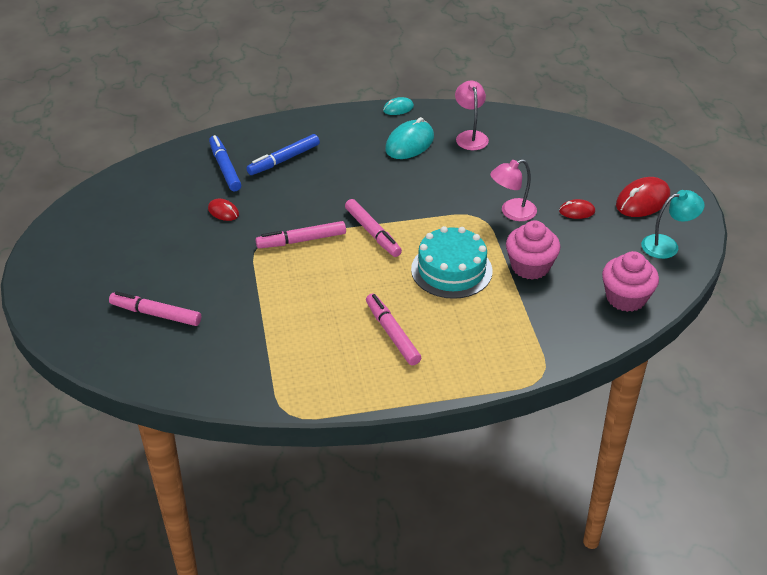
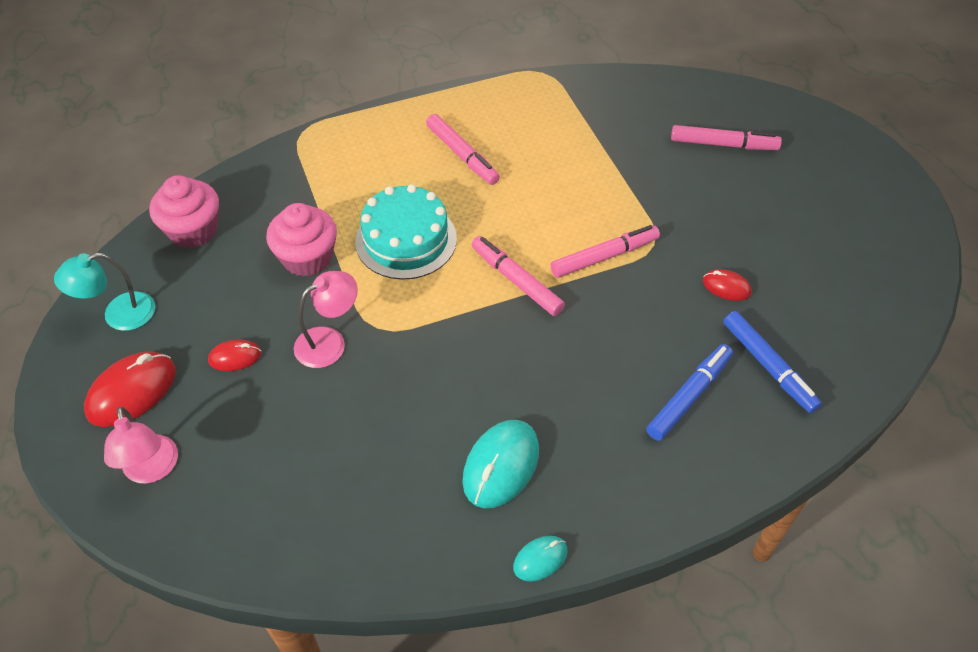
camera: 170 degrees right, 10 degrees up
(470, 136) = (400, 500): pink lamp -> pink lamp (152, 470)

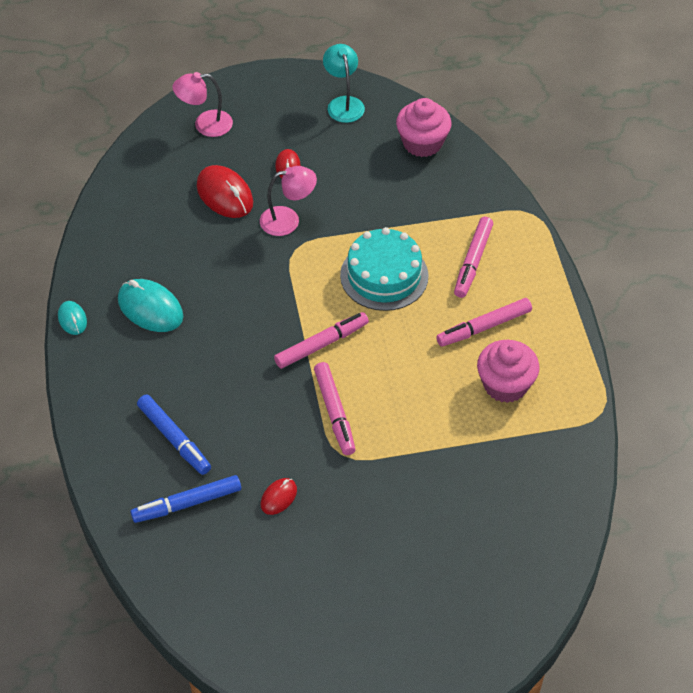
camera: 100 degrees right, 0 degrees up
(132, 391) = (272, 113): red mouse -> red mouse (225, 195)
(307, 258) = (377, 211): pink cupcake -> pink cupcake (505, 385)
(329, 342) = (288, 220): pink lamp -> pink lamp turned 75 degrees counterclockwise
(723, 144) = (466, 549): pink marker -> pink marker (473, 261)

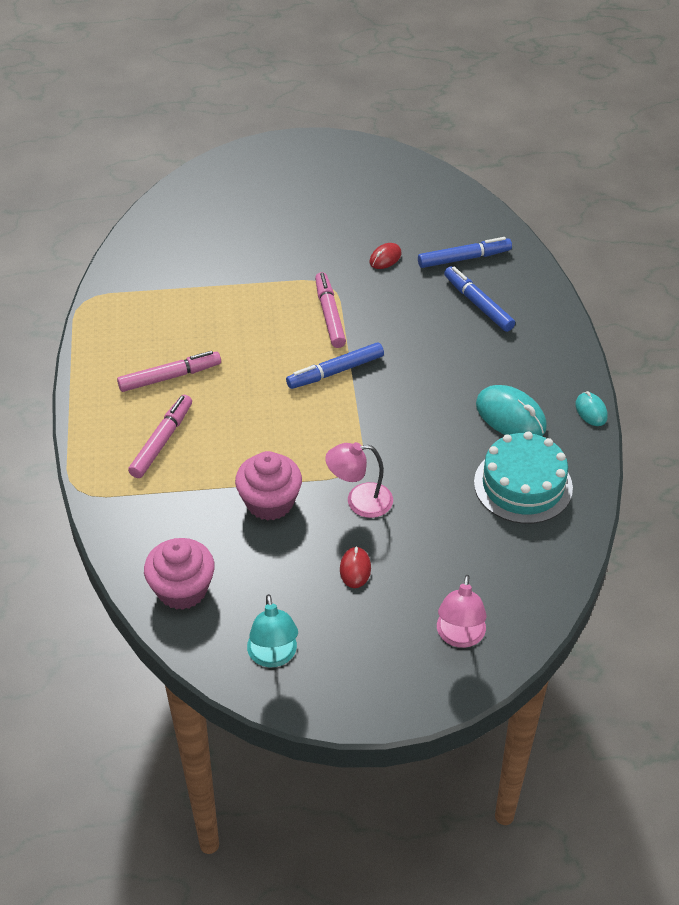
camera: 175 degrees left, 5 degrees down
(205, 124) = (459, 637): pink lamp -> pink lamp turned 105 degrees clockwise
(225, 195) = (433, 537): red mouse -> none
(321, 344) = (335, 371): pink marker -> blue marker
(384, 275) = (261, 433): turquoise cake -> turquoise cake (523, 485)
(505, 385) = (165, 327): pink cupcake -> pink cupcake (270, 502)

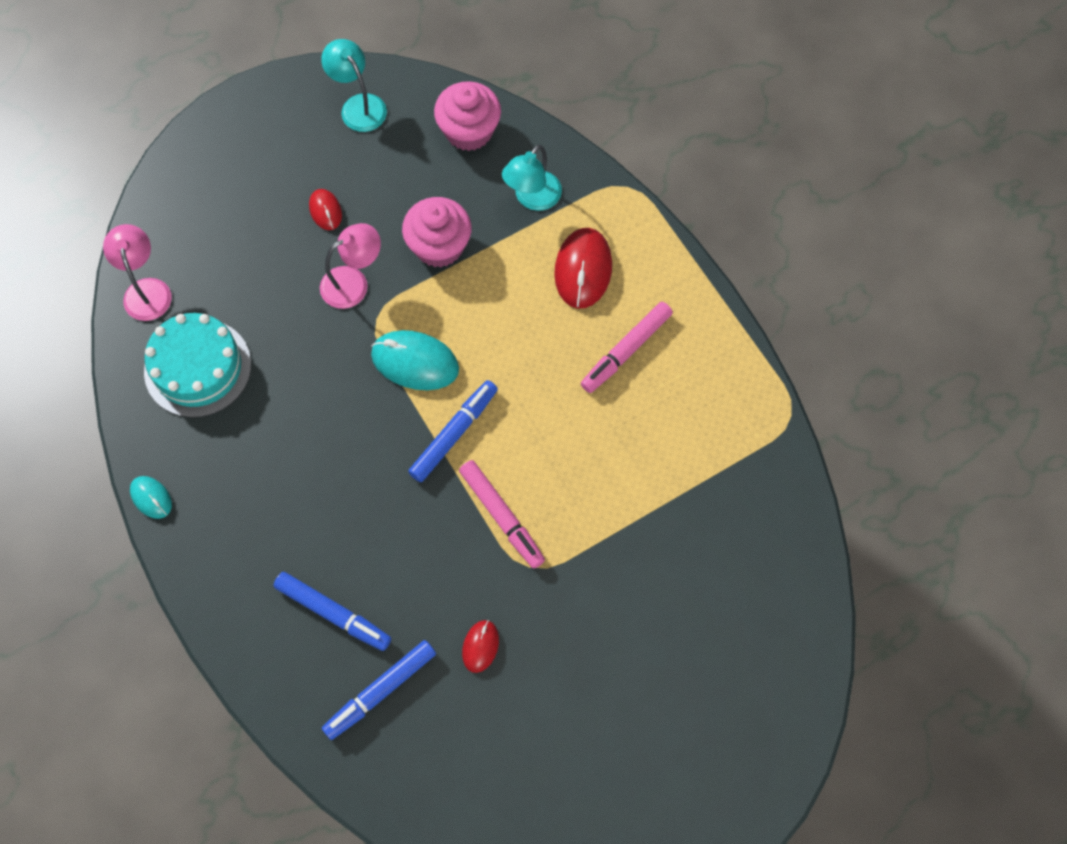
camera: 155 degrees right, 20 degrees up
(162, 441) = (583, 270): pink marker -> red mouse
(165, 510) = (532, 198): none -> turquoise lamp
(459, 637) = (206, 184): pink lamp -> pink lamp (146, 290)
(510, 416) = (238, 452): turquoise mouse -> turquoise mouse (415, 362)

